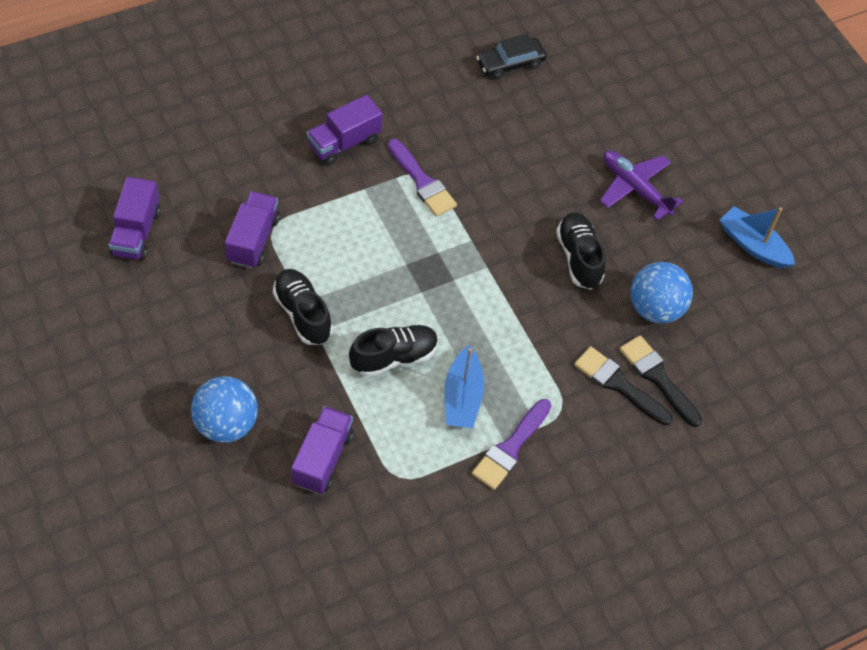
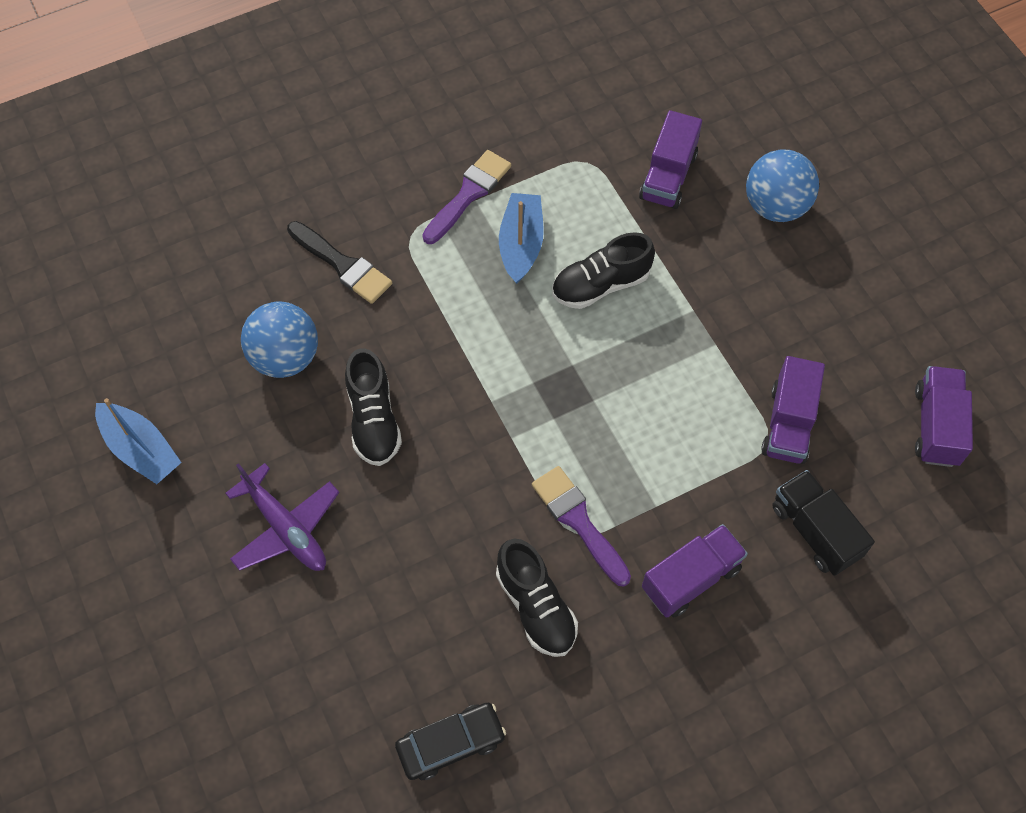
camera: 175 degrees left, 5 degrees up
(249, 167) = (815, 531): none -> black truck
(303, 314) = (712, 331): black shoe -> black shoe (536, 606)
(658, 378) = (295, 274): black brush -> none

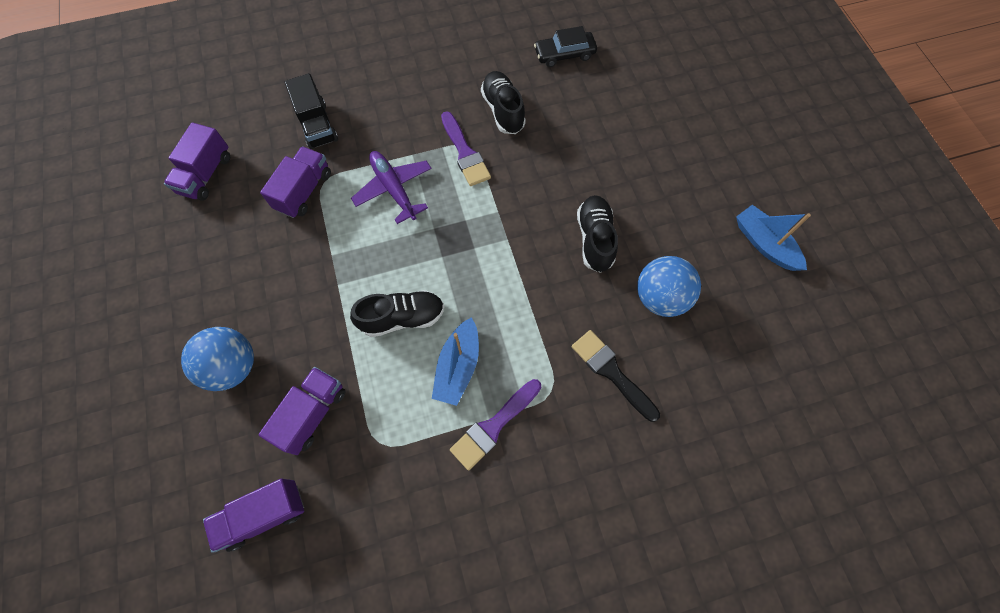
camera: 170 degrees left, 5 degrees up
(286, 528) = (658, 177): purple plane -> purple plane (394, 189)
(691, 579) = (404, 111): purple truck -> purple truck (264, 514)

